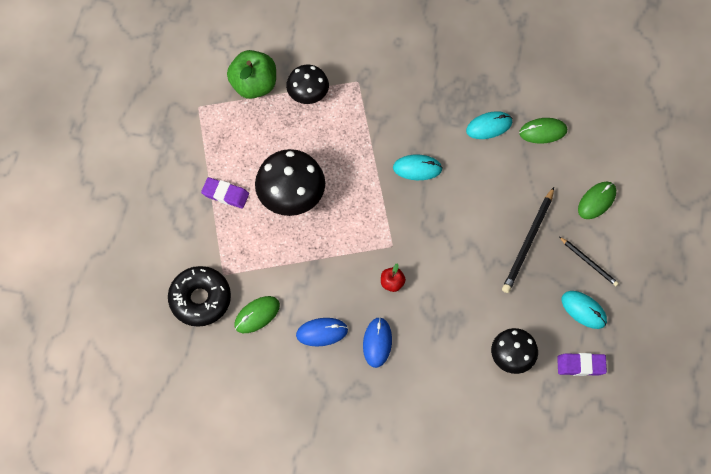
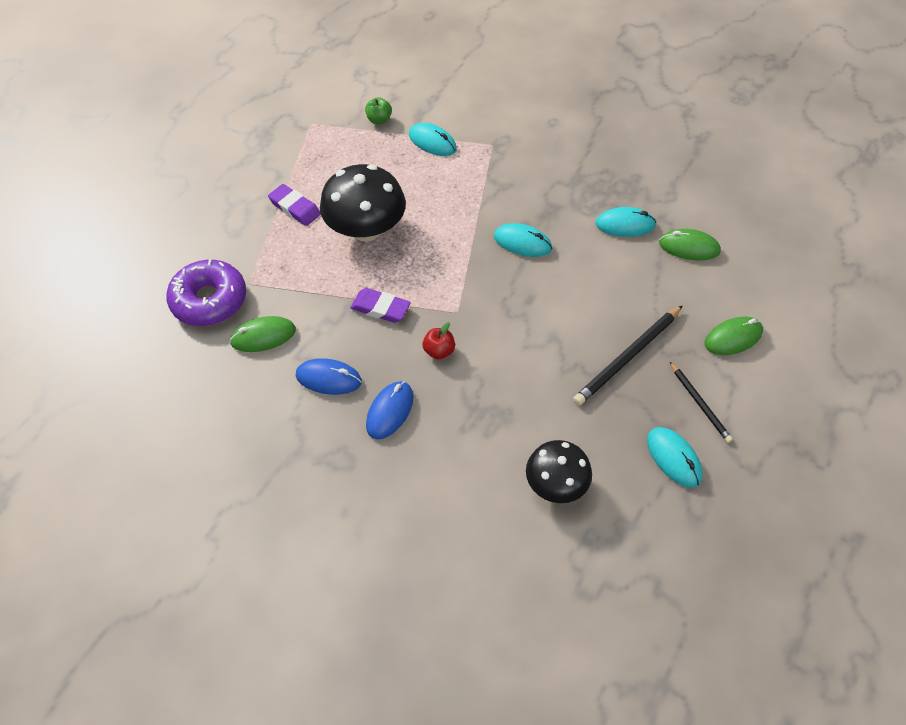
camera: 20 degrees right, 10 degrees down
(200, 299) = (209, 300): black donut -> purple donut
(254, 85) = (379, 120): green apple -> green apple, size x0.48
(308, 94) = (432, 142): black mushroom -> turquoise mouse
(581, 365) = (646, 526): purple eraser -> purple eraser (380, 308)

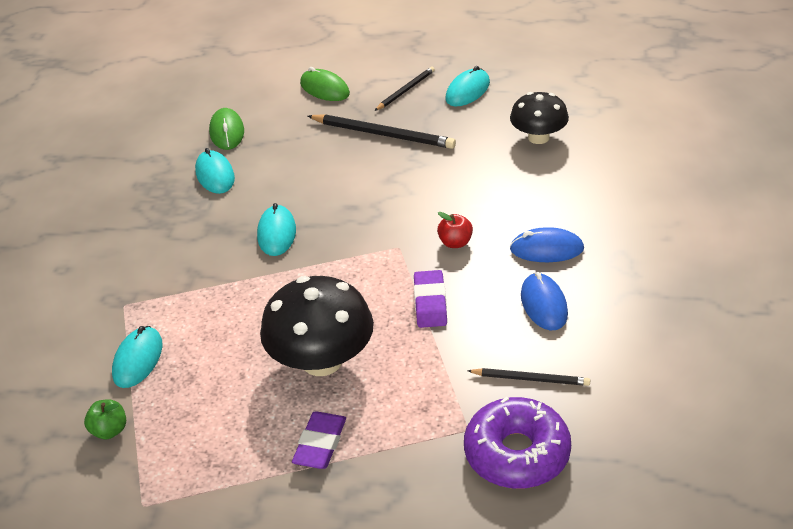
camera: 110 degrees left, 15 degrees down
(263, 336) = (531, 379): green mouse -> black pencil

